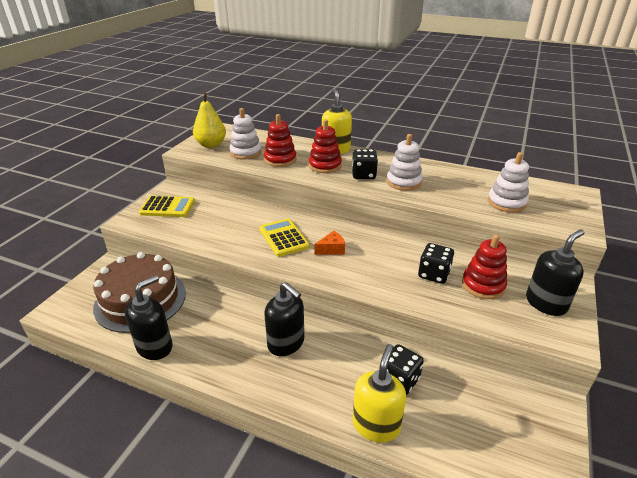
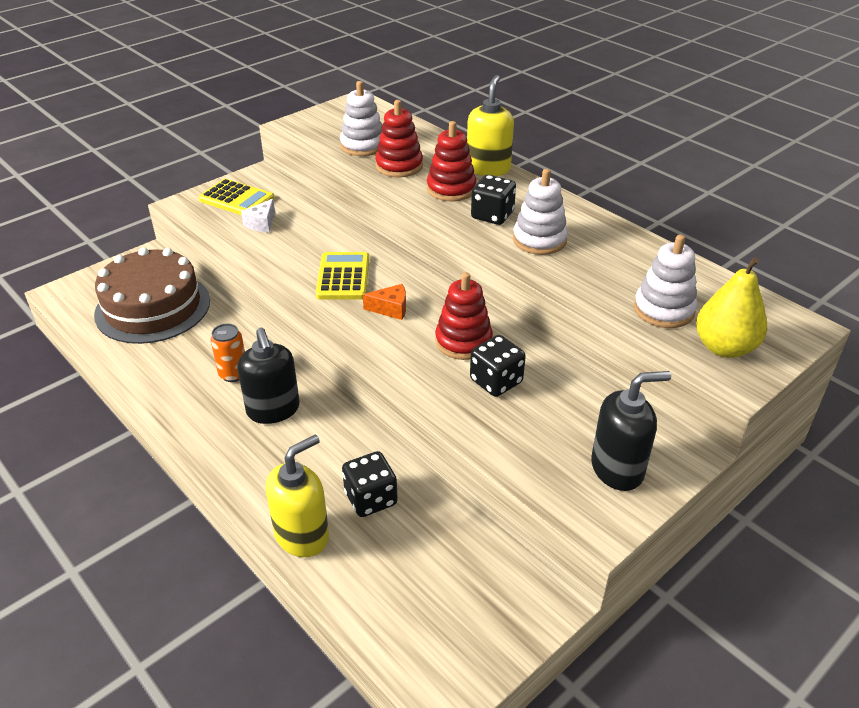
camera: 25 degrees right, 5 degrees up
(155, 347) = (133, 365): black soap dispenser -> none
(198, 219) = (261, 224): none -> white cheese
(211, 145) = (328, 124): yellow pear -> yellow pear (724, 348)
(238, 328) = (233, 374): none -> orange can
(483, 285) = (550, 417): red stacking toy -> red stacking toy (463, 341)

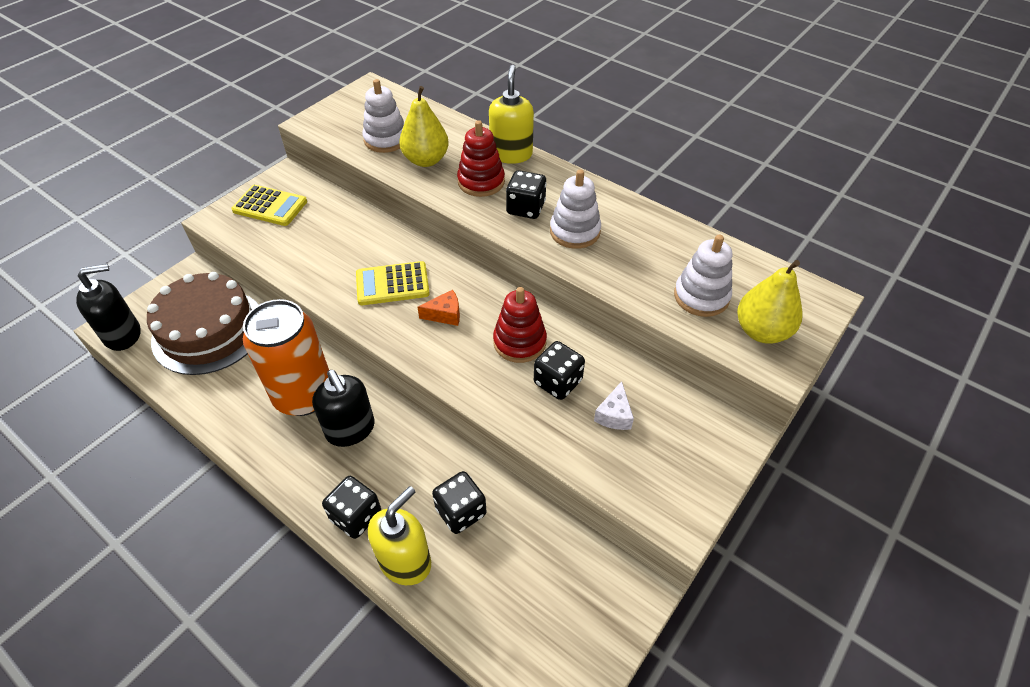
camera: 10 degrees left, 10 degrees up
(233, 374) = (304, 395): orange can -> orange can, size x2.17
(261, 224) = (300, 232): white cheese -> white cheese (614, 415)
(261, 487) = (356, 516): none -> black dice
(343, 277) = (392, 284): yellow calculator -> yellow calculator turned 90 degrees counterclockwise
(399, 166) = (426, 160): red stacking toy -> yellow pear
(617, 469) = (683, 460): black soap dispenser -> black soap dispenser (123, 335)

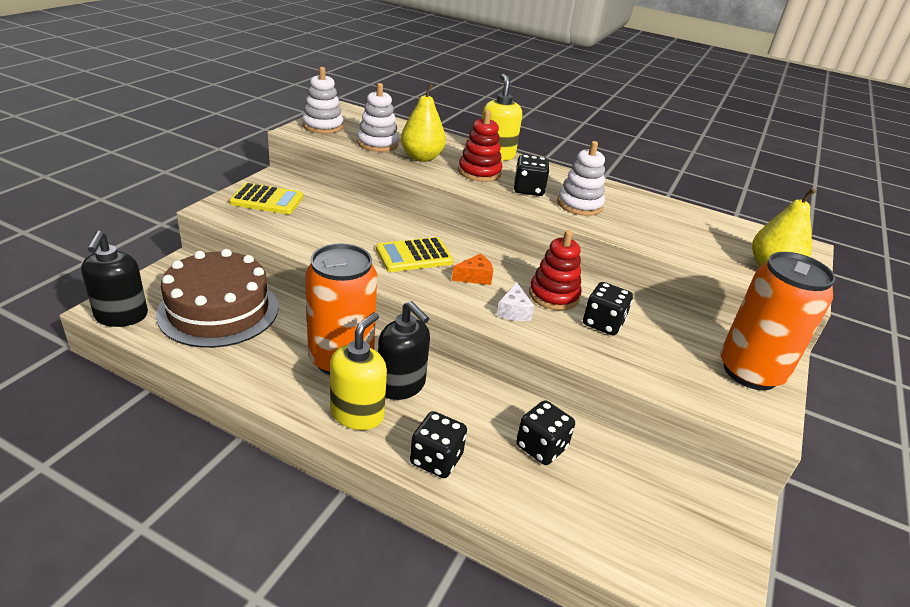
camera: 15 degrees left, 15 degrees down
(123, 335) = (121, 316): black soap dispenser -> black soap dispenser turned 120 degrees clockwise
(405, 561) = (504, 495): yellow soap dispenser -> yellow soap dispenser (357, 413)
(614, 415) = (665, 345): white cheese -> white cheese (513, 311)
(694, 456) = (750, 372): none -> orange can
(701, 296) = (709, 246): white stacking toy -> white stacking toy (323, 126)

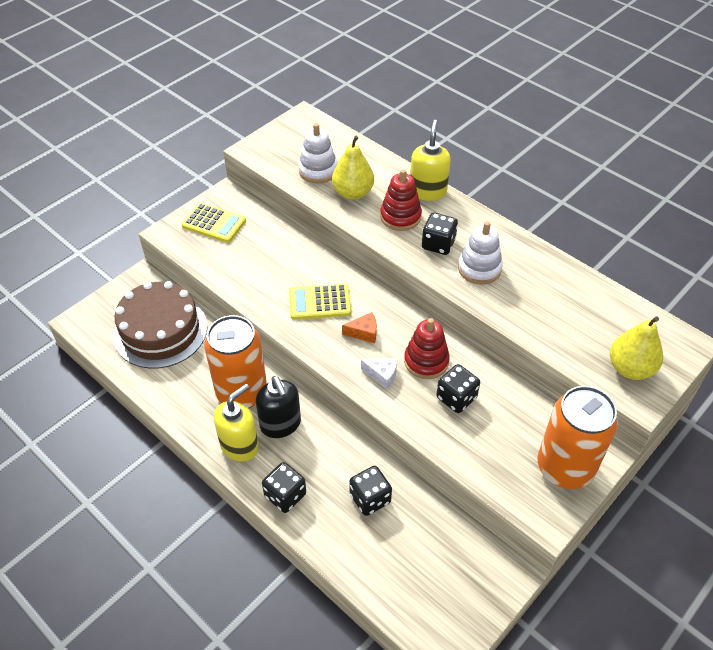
camera: 20 degrees right, 15 degrees up
(121, 316) = (89, 329): black soap dispenser -> none
(323, 126) = (275, 143): white stacking toy -> none
(513, 311) = (382, 375): white cheese -> white cheese turned 90 degrees counterclockwise

